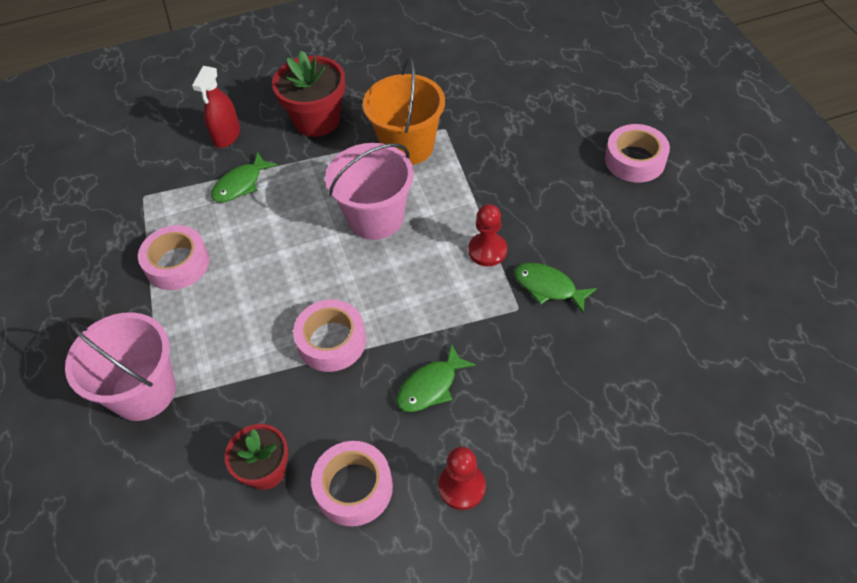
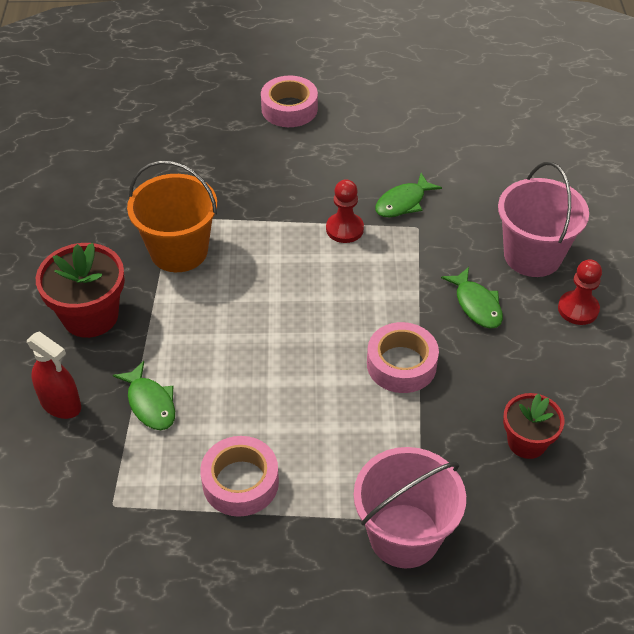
camera: 75 degrees left, 5 degrees down
(354, 488) = (561, 380): pink tape -> none
(375, 218) = (263, 298): pink bucket -> pink bucket (532, 255)

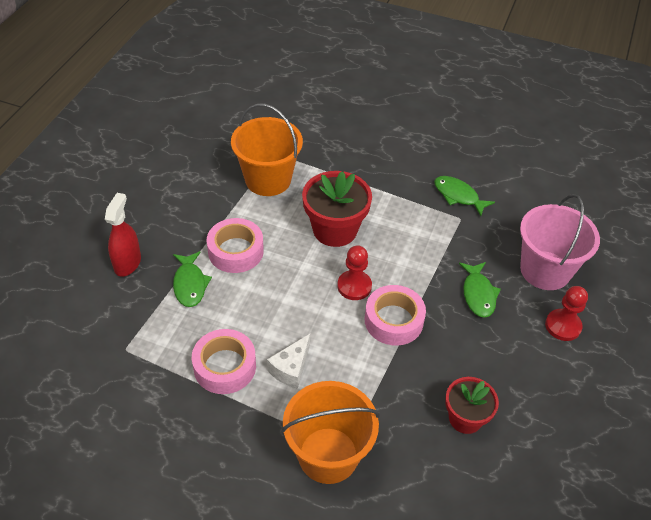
camera: 20 degrees right, 0 degrees up
(61, 404) = (127, 263): red spray bottle -> red spray bottle turned 135 degrees counterclockwise
(90, 316) = (181, 206): red flower pot -> red flower pot (335, 230)
(289, 109) = (404, 99): pink tape -> pink tape (236, 251)
(316, 457) = (291, 368): none -> white cheese
(344, 229) = (401, 202): red pawn -> red pawn (354, 286)
(403, 202) = (458, 196): green fish -> green fish turned 60 degrees clockwise
(404, 535) = (328, 455): pink bucket -> orange bucket

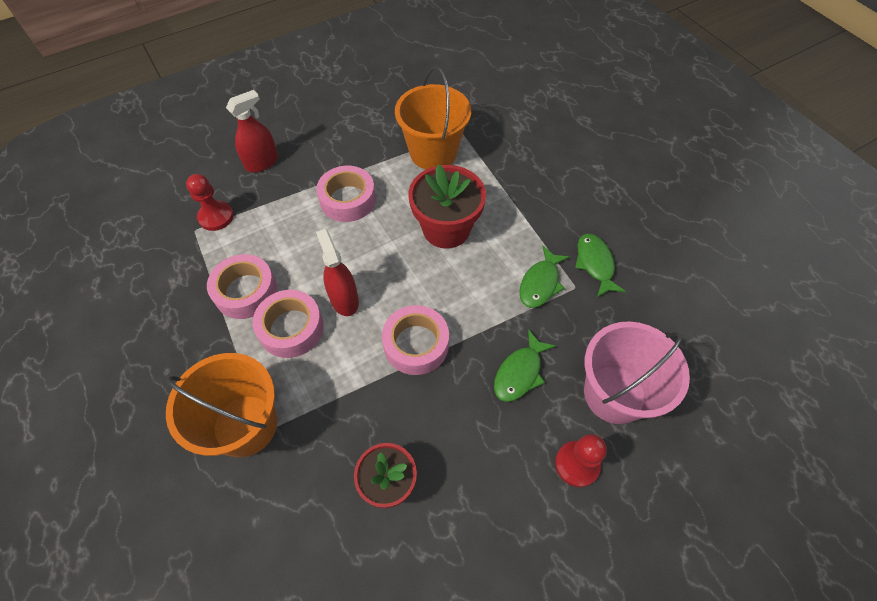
camera: 40 degrees right, 10 degrees up
(190, 284) = (287, 207): green fish -> green fish (540, 283)
(291, 368) = (291, 328): white cheese -> pink tape
(310, 323) = (344, 299): none -> red spray bottle
(354, 286) = (413, 290): red pawn -> red pawn (216, 217)

